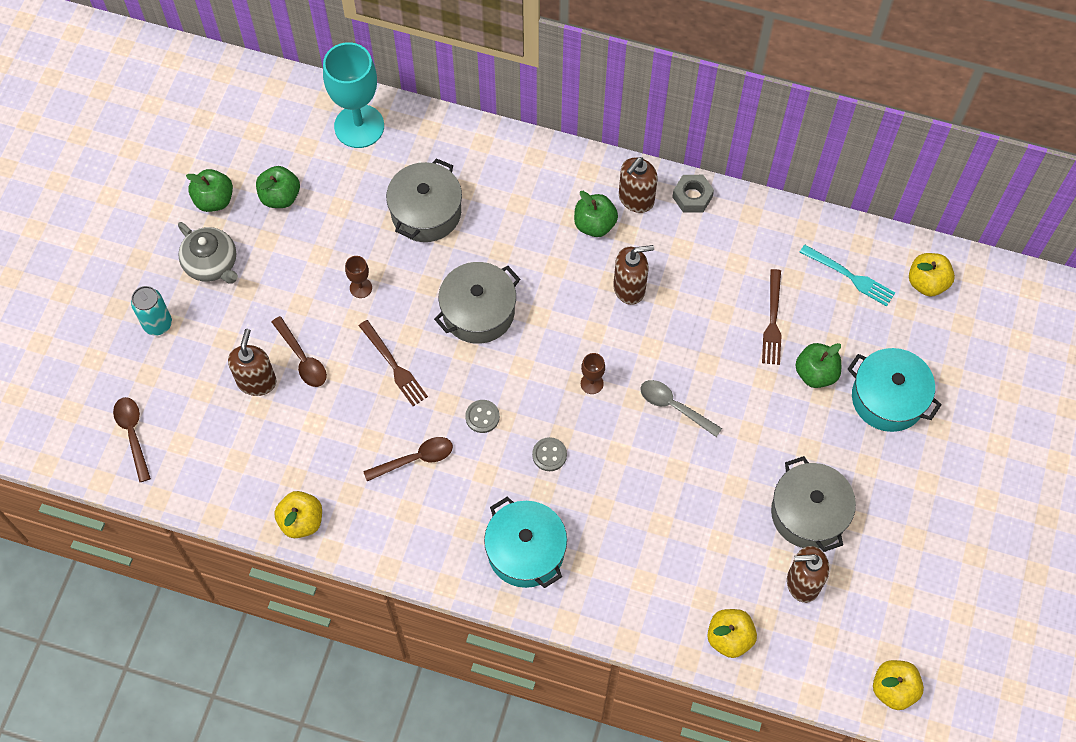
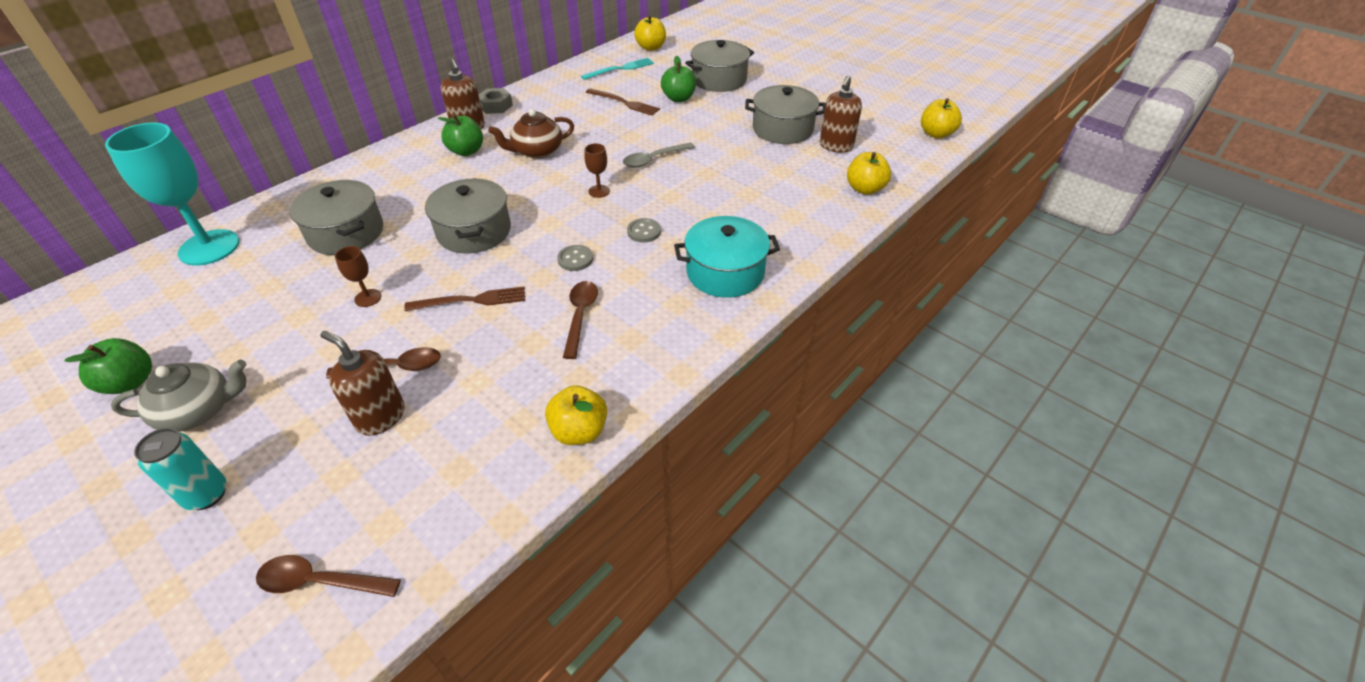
camera: 65 degrees left, 20 degrees down
(280, 197) = (201, 326): green apple -> none
(629, 288) = (537, 151): brown soap dispenser -> brown teapot
(888, 398) = (719, 80): turquoise pot -> grey pot

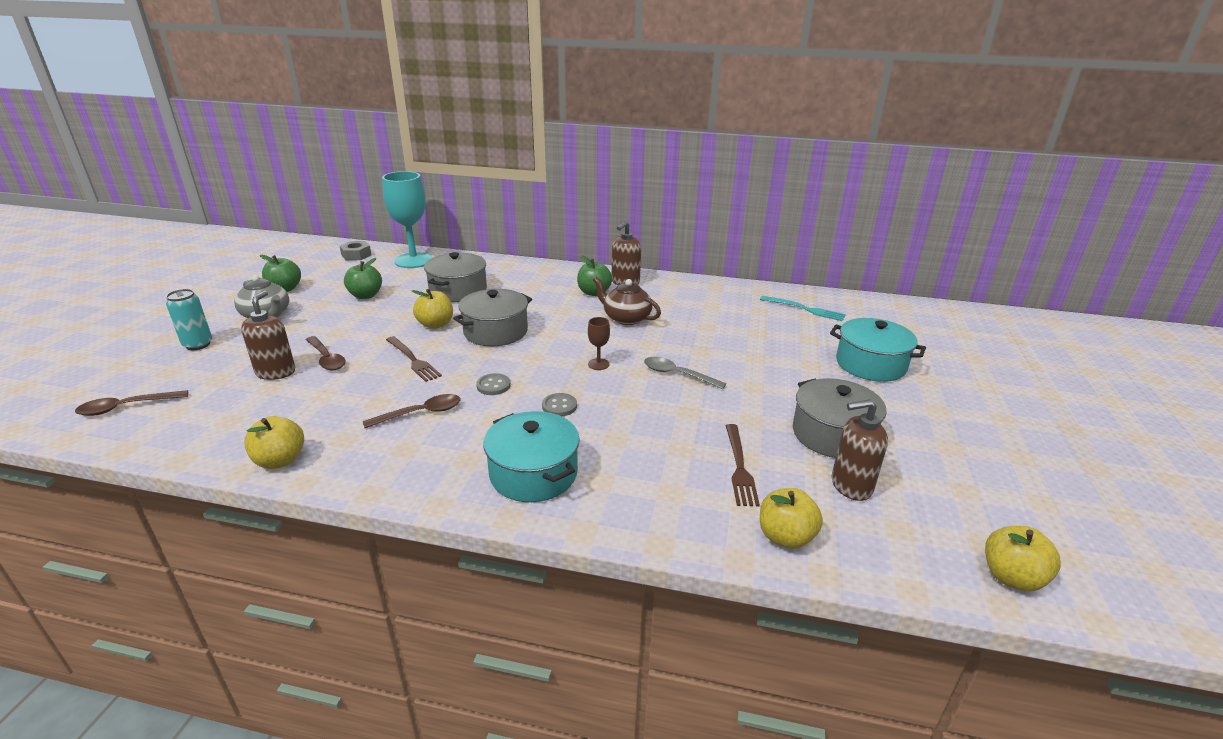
camera: 60 degrees right, 15 degrees down
(320, 581) = (126, 407): brown spoon -> brown spoon turned 90 degrees counterclockwise
(368, 298) = (394, 323): brown goblet -> none
(495, 106) = (668, 281): grey nut -> grey nut (356, 255)
(624, 103) = (751, 330): brown fork -> brown fork (739, 467)
(651, 47) = (868, 310): yellow apple -> yellow apple (435, 324)
(678, 98) = (799, 353): green apple -> green apple (366, 296)
(719, 80) = (870, 364): grey pot -> turquoise pot

